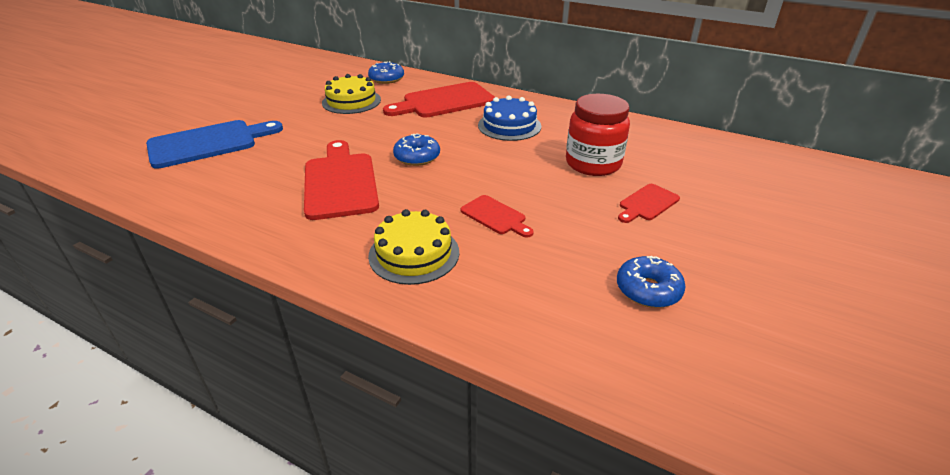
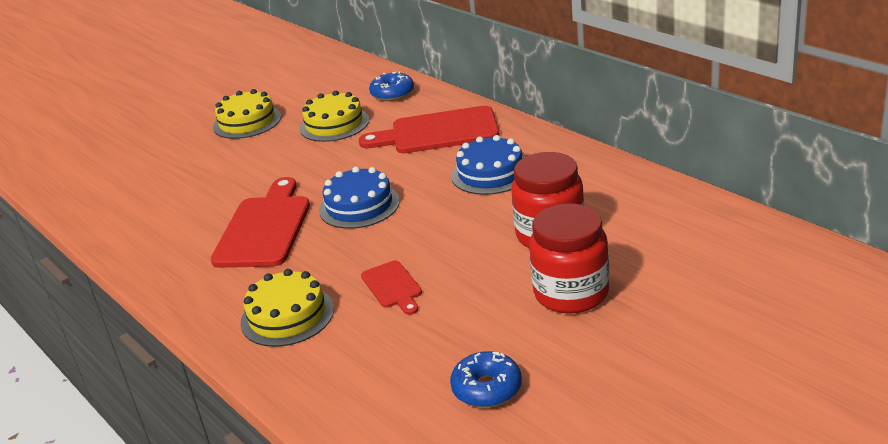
camera: 25 degrees right, 5 degrees down
(208, 143) = (165, 168): blue cutting board -> none
(269, 104) = (247, 122): none -> yellow cake
(417, 157) = (359, 206): blue donut -> blue cake
(647, 203) = (571, 293): red cutting board -> red jar

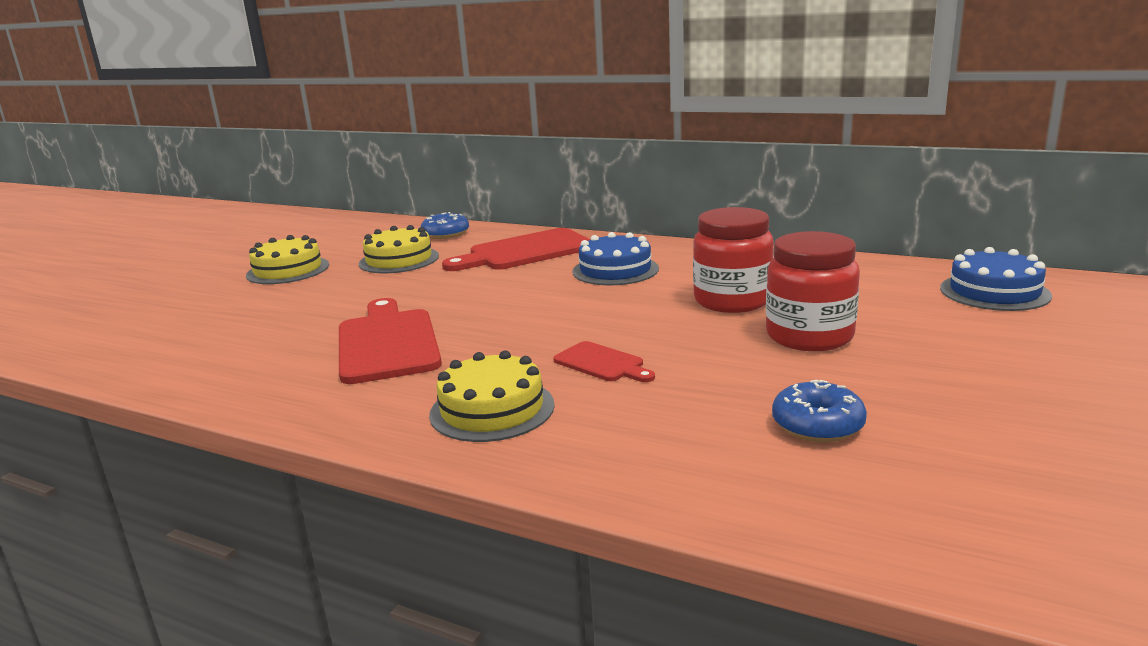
camera: 25 degrees left, 10 degrees down
(359, 206) = (491, 310): blue cake -> blue cake (994, 292)

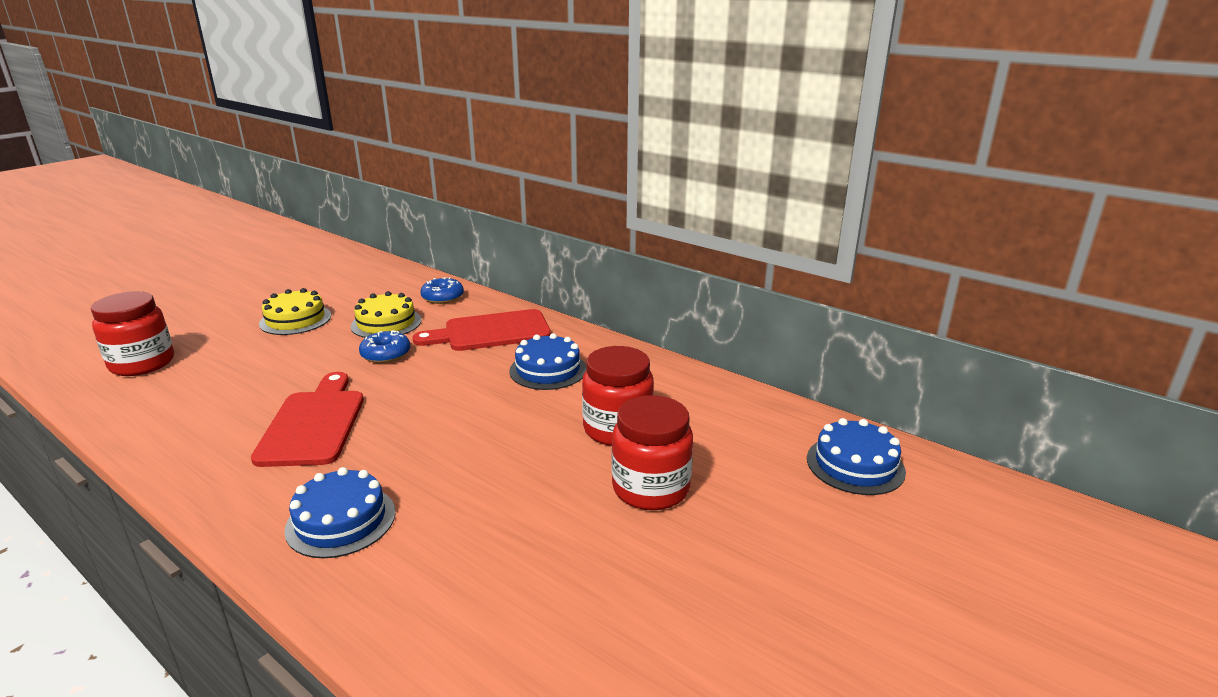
camera: 10 degrees right, 5 degrees up
(127, 326) = (142, 364): none -> red jar
(492, 409) = (341, 520): yellow cake -> blue cake
(602, 363) = (459, 485): red cutting board -> none
(817, 425) = (580, 600): blue donut -> blue donut (386, 354)

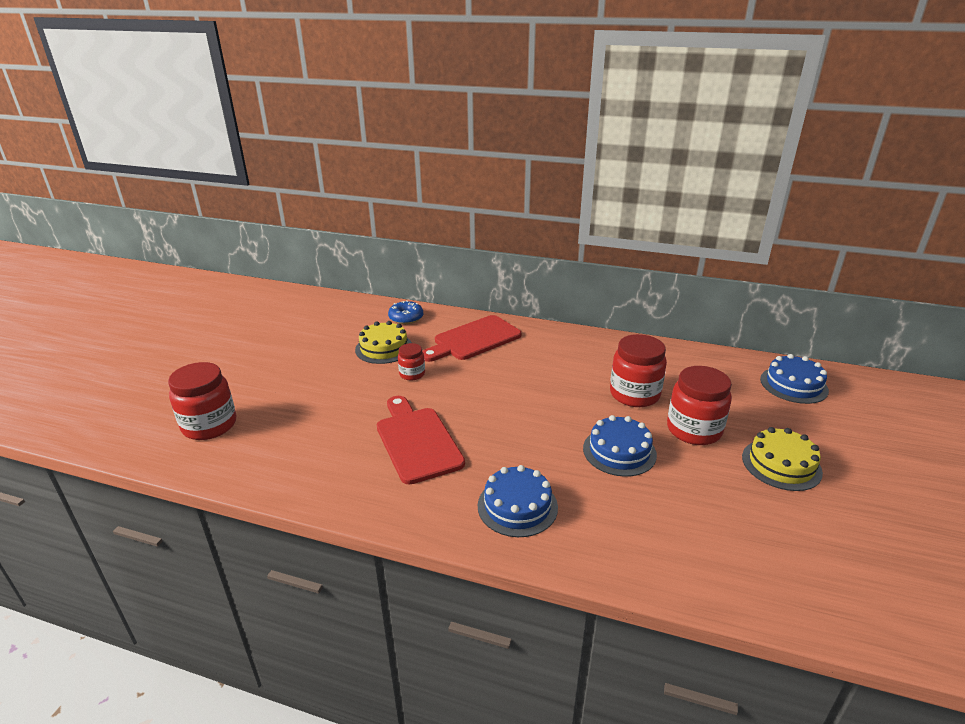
camera: 20 degrees left, 5 degrees up
(295, 319) = (303, 359): yellow cake -> yellow cake (781, 464)
(386, 354) = (412, 374): blue donut -> red jar
(548, 370) = (545, 361): blue cake -> blue cake (619, 451)

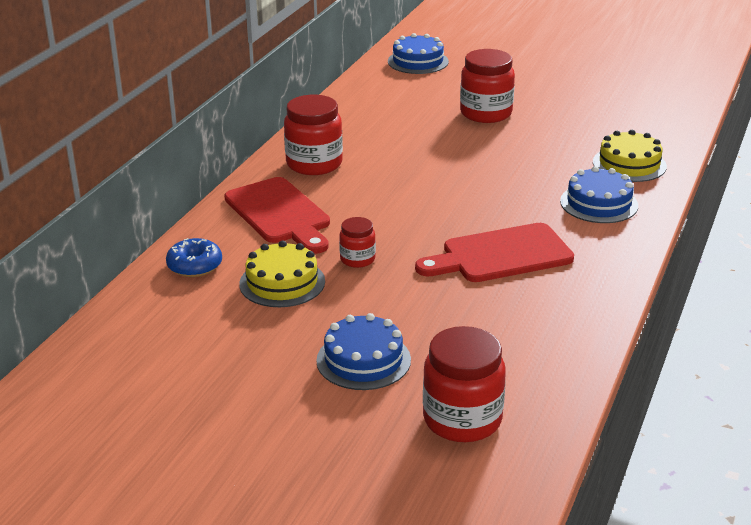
camera: 85 degrees left, 0 degrees up
(619, 451) = (517, 149): blue cake -> blue cake (363, 360)
(634, 394) = (424, 131): red jar -> red jar (314, 164)
(781, 464) = (534, 88): yellow cake -> yellow cake (629, 164)

